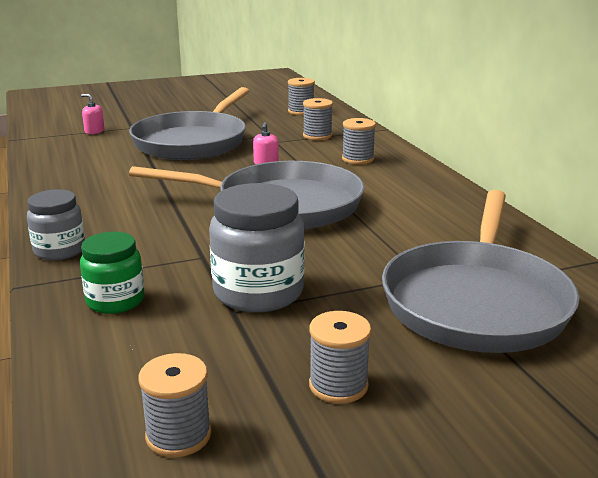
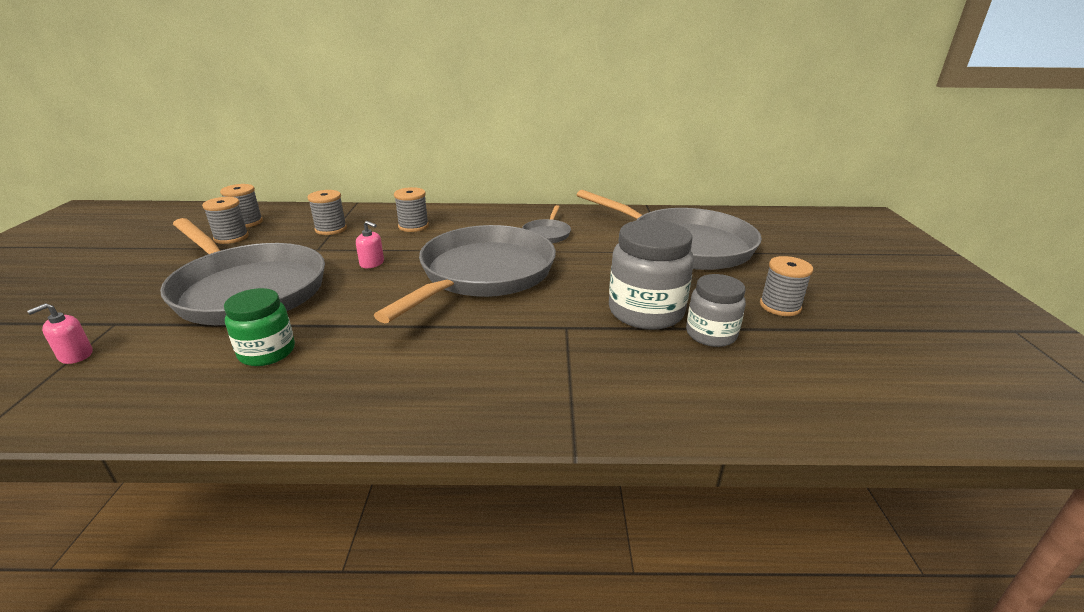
camera: 70 degrees left, 5 degrees up
(60, 250) = (495, 413): grey jar -> grey jar (711, 334)
(115, 301) = (635, 384): green jar -> green jar (267, 352)
(178, 435) = (843, 374): grey spool -> grey spool (231, 237)
(410, 216) = (547, 234): none -> grey pan

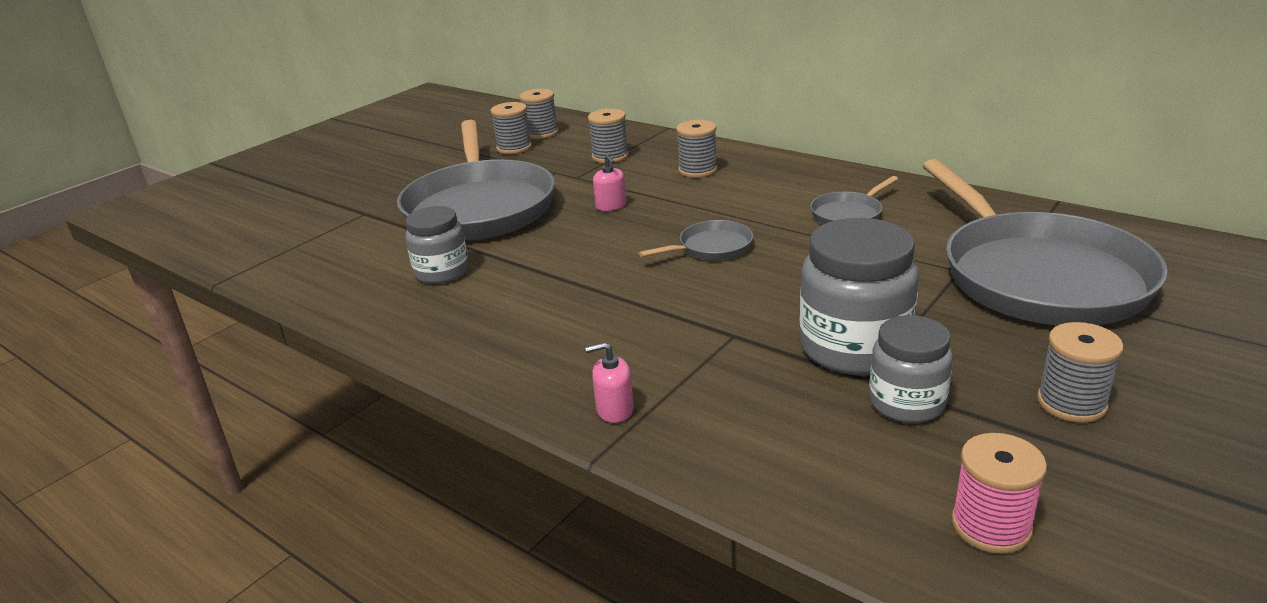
camera: 40 degrees right, 0 degrees up
(75, 355) = (322, 234): pink soap dispenser -> pink soap dispenser (614, 409)
(267, 352) = (442, 272): green jar -> grey jar
(483, 274) = (711, 247): grey pan -> grey pan, size x0.42
(831, 387) = (991, 526): none -> pink spool

